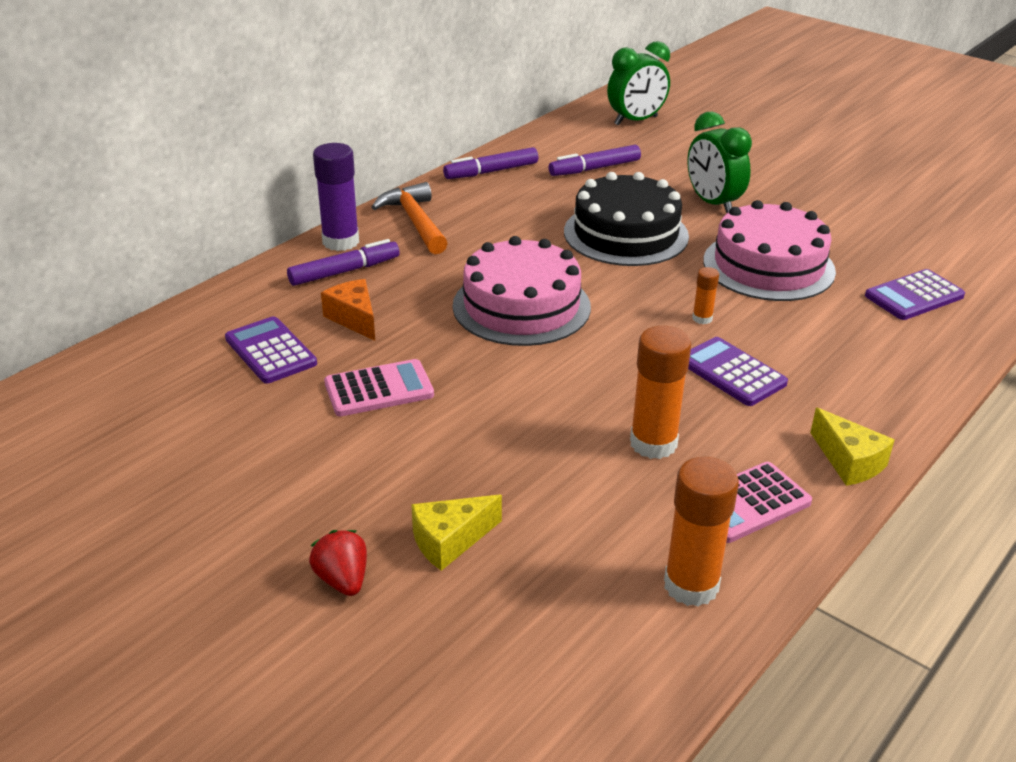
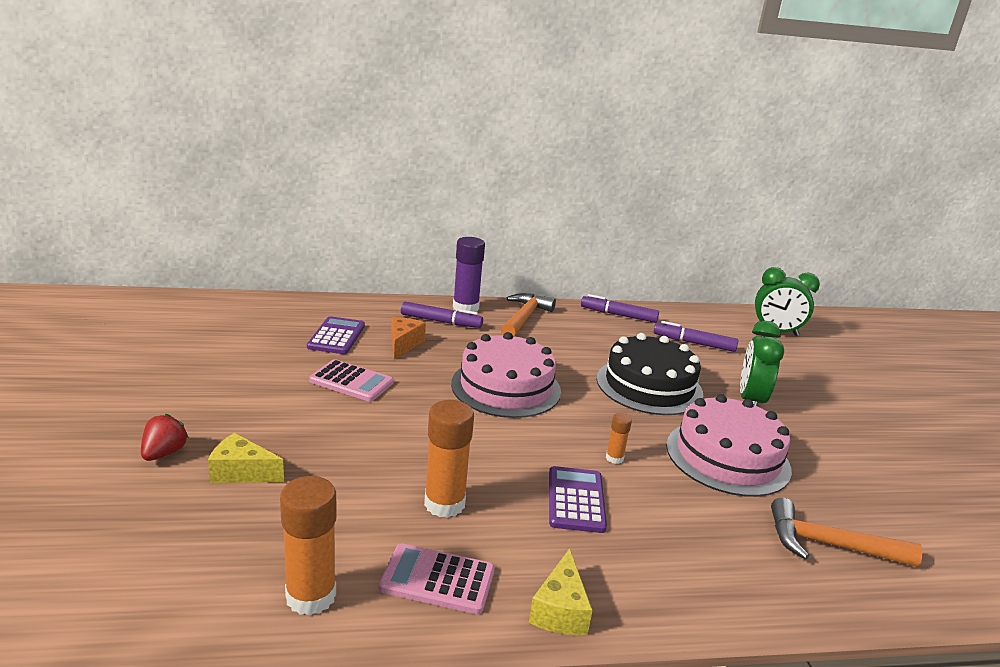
camera: 40 degrees right, 10 degrees down
(914, 296) = (829, 545): purple calculator -> orange hammer

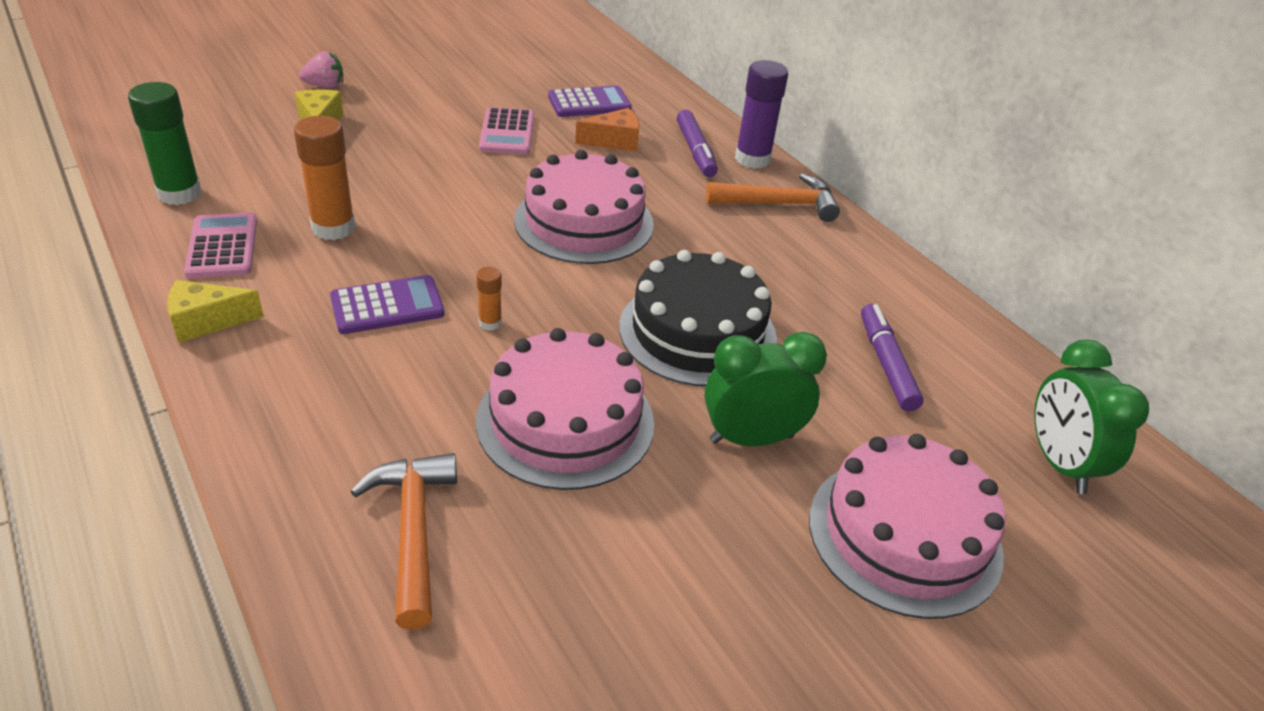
camera: 65 degrees right, 15 degrees up
(164, 453) = (325, 86): red strawberry -> pink strawberry
(311, 596) = (179, 193): orange glue stick -> green glue stick
(619, 315) = (891, 280): purple marker -> none
(825, 385) = (904, 535): none -> pink cake

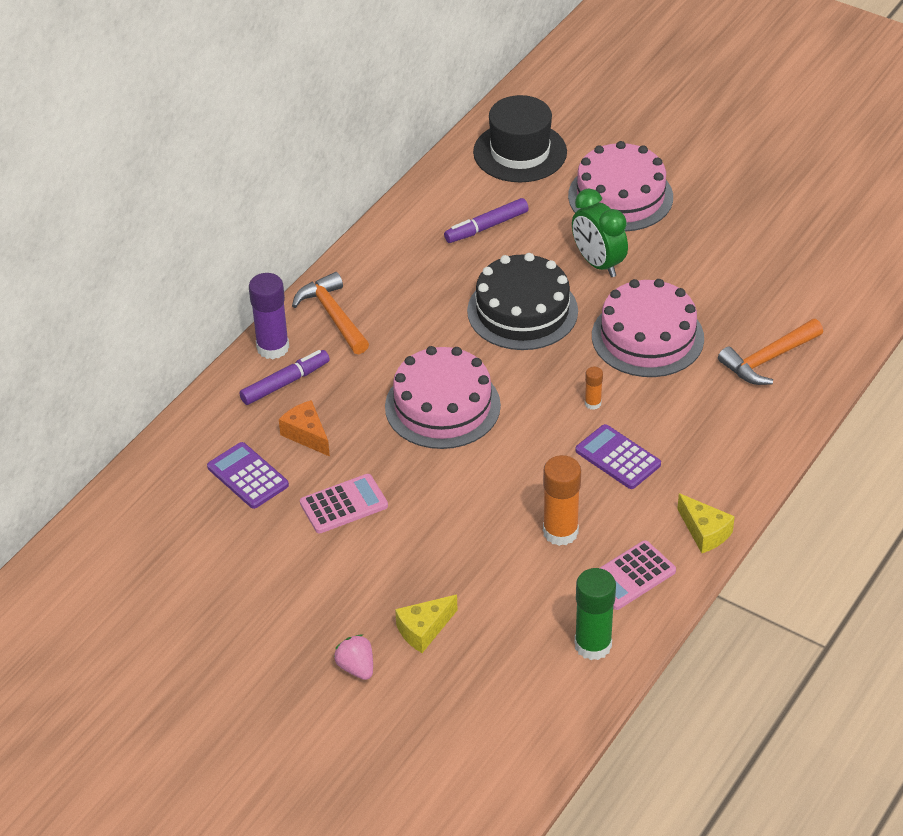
camera: 110 degrees left, 5 degrees up
(1059, 463) = (520, 152): green clock -> black hat

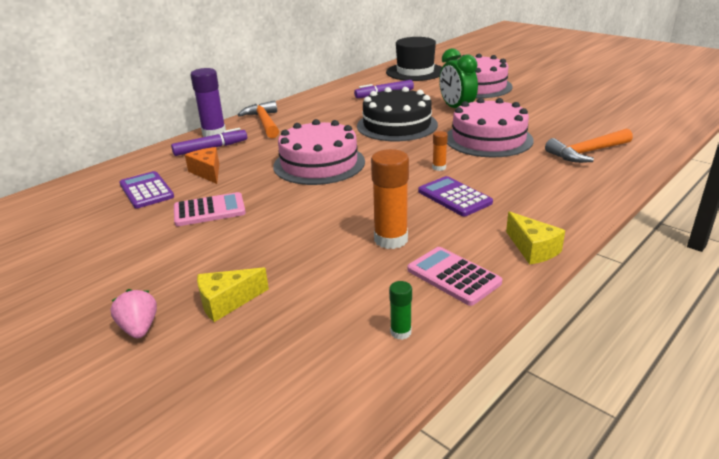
camera: 10 degrees right, 15 degrees down
(593, 645) = (400, 332): green glue stick -> green glue stick, size x0.50
(630, 576) = (453, 276): pink calculator -> pink calculator turned 75 degrees clockwise

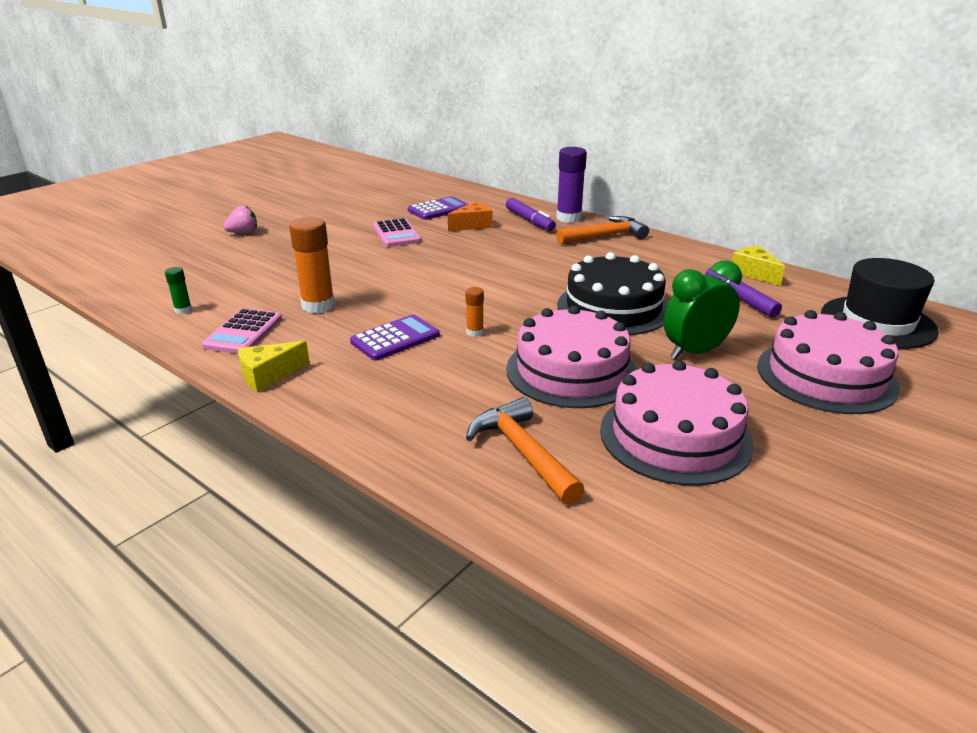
camera: 85 degrees right, 0 degrees up
(227, 302) = (257, 253): yellow cheese -> yellow cheese (754, 273)
(319, 163) = (490, 269): pink cake -> pink cake (675, 436)
(453, 276) = (243, 332): pink calculator -> pink calculator turned 150 degrees clockwise

